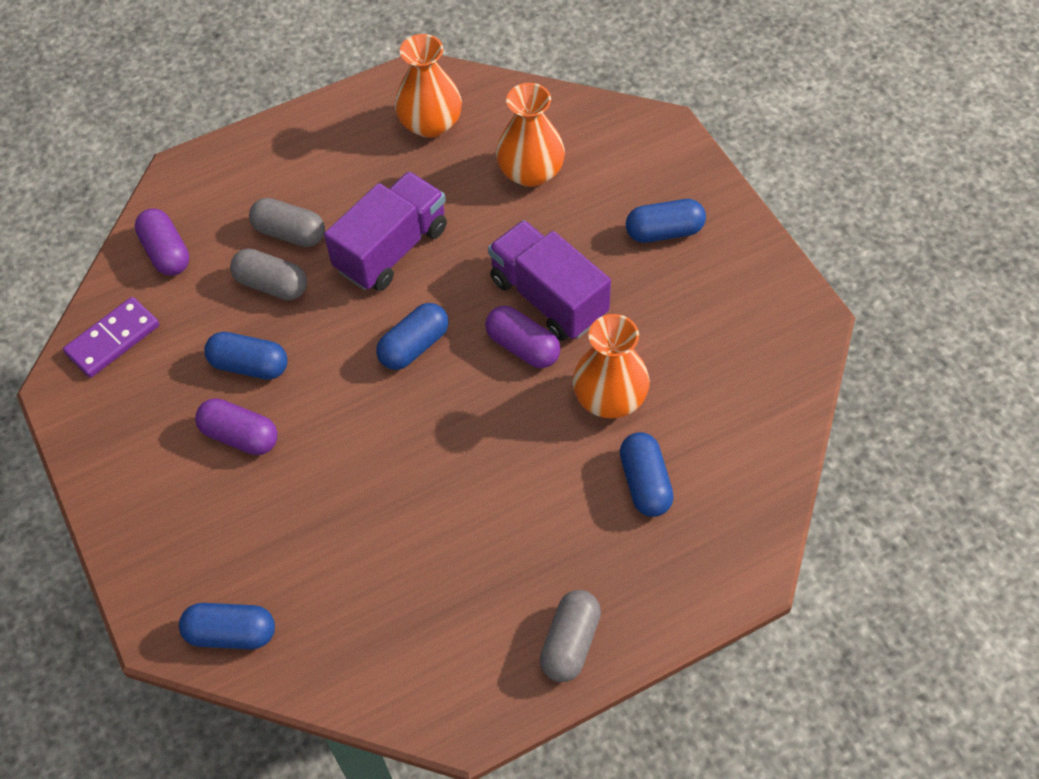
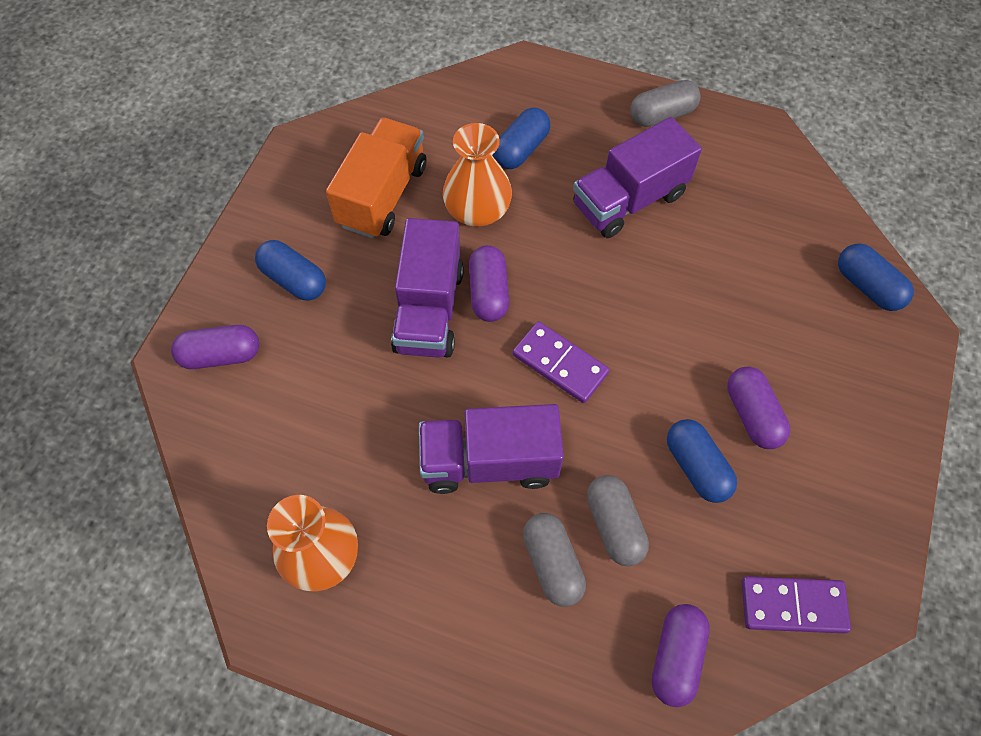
camera: 135 degrees left, 5 degrees up
(414, 346) = (560, 364): blue capsule -> purple domino
(505, 523) = (629, 200): none -> purple truck
(531, 172) = (311, 421): orange vase -> none
(639, 153) = (221, 355): none -> purple capsule
(694, 341) = (382, 195): none -> orange truck

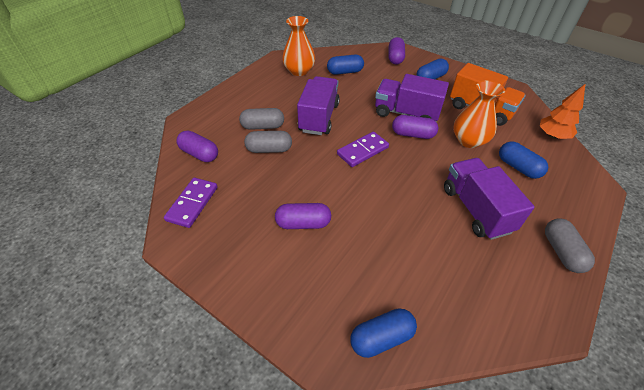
camera: 105 degrees right, 15 degrees down
(428, 103) = (552, 136): none -> orange tree
(696, 467) = (283, 188): blue capsule -> blue capsule (345, 72)

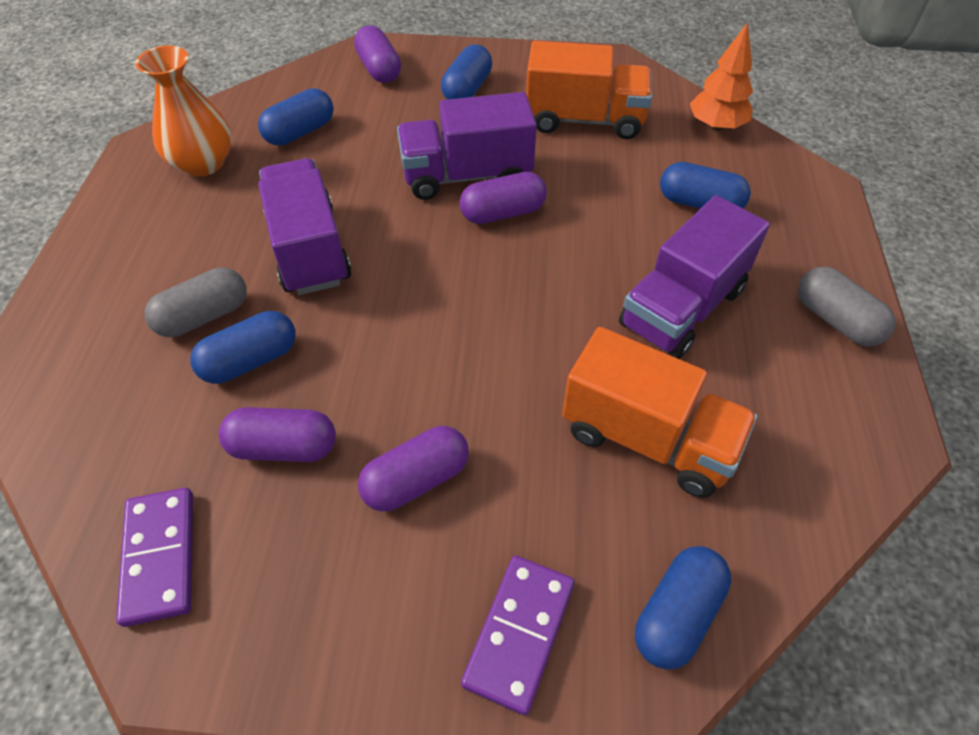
camera: 30 degrees left, 5 degrees up
(199, 154) = (100, 439): purple capsule -> purple capsule (283, 447)
(269, 149) = (250, 360): grey capsule -> blue capsule
(362, 151) = (435, 283): purple domino -> purple domino (519, 633)
(419, 257) = (648, 438): none -> orange truck
(469, 140) = (600, 186): orange vase -> none
(476, 209) = (682, 307): purple truck -> purple truck turned 90 degrees counterclockwise

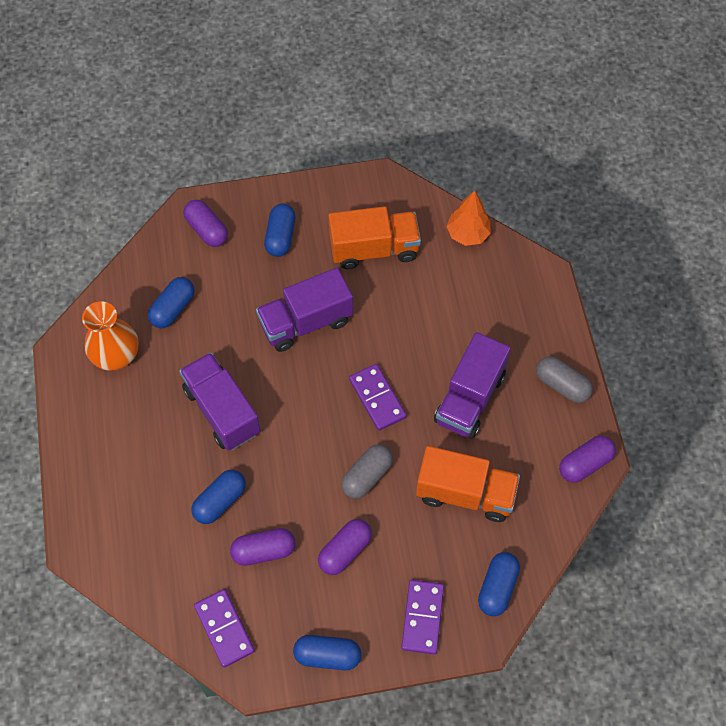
camera: 15 degrees left, 10 degrees up
(204, 316) = (177, 478): grey capsule -> grey capsule (367, 476)
(502, 213) = (339, 349): purple capsule -> purple capsule (585, 464)
(539, 279) = (377, 398): none -> purple domino
(699, 203) = (467, 310): blue capsule -> blue capsule (327, 655)

